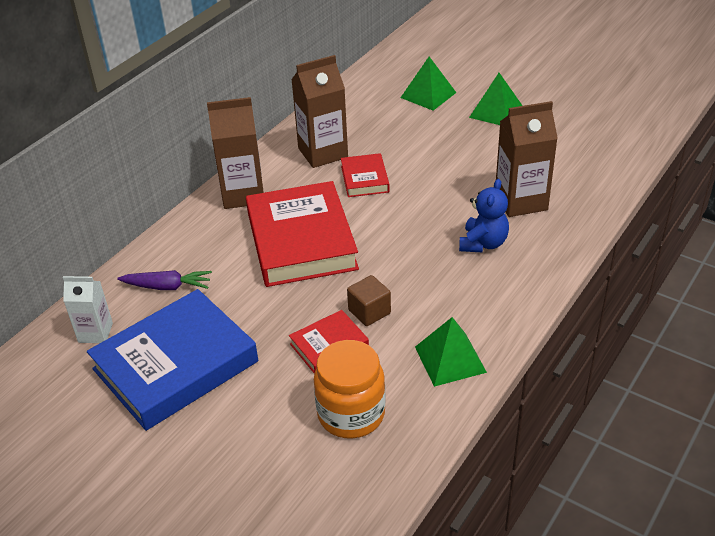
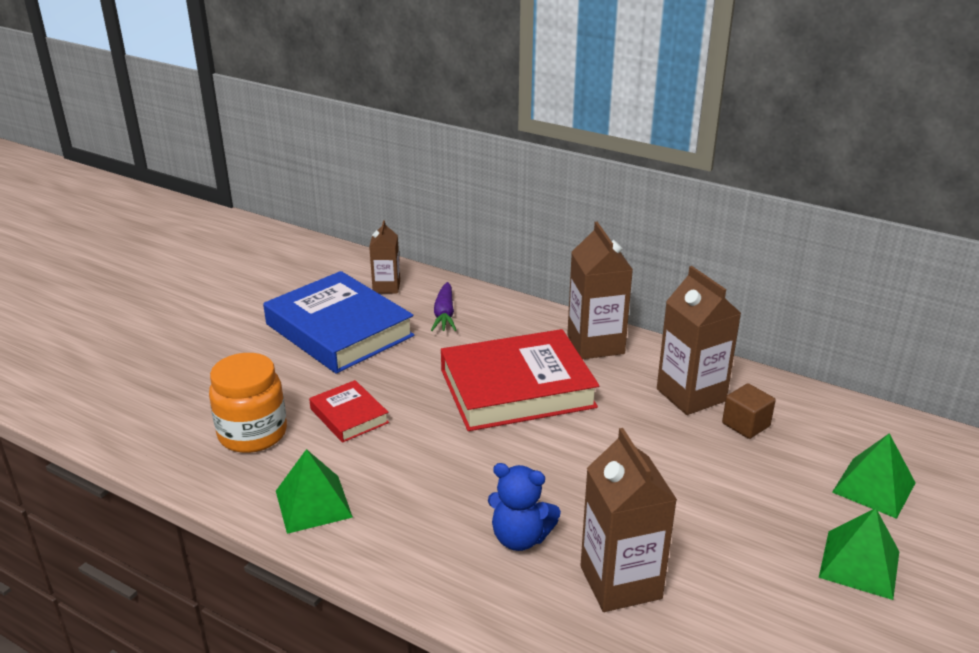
camera: 85 degrees right, 10 degrees down
(95, 333) = (386, 287): white carton -> brown carton
(364, 179) = (643, 431): red book -> none
(369, 312) = (397, 441): brown cube -> brown cube (746, 425)

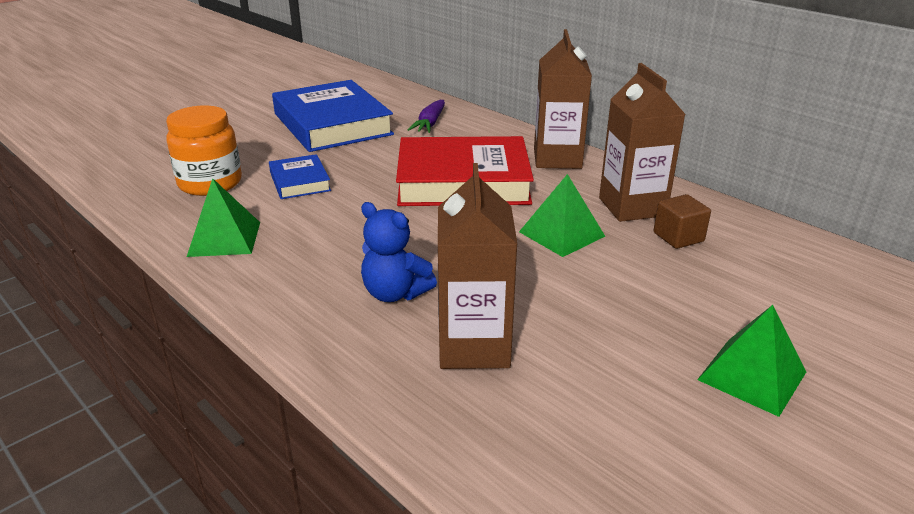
camera: 15 degrees right, 0 degrees up
(349, 416) = (300, 181): red book -> blue book
(386, 287) = (392, 101): brown carton -> none
(874, 487) = (800, 309): green pyramid -> green pyramid (562, 234)

